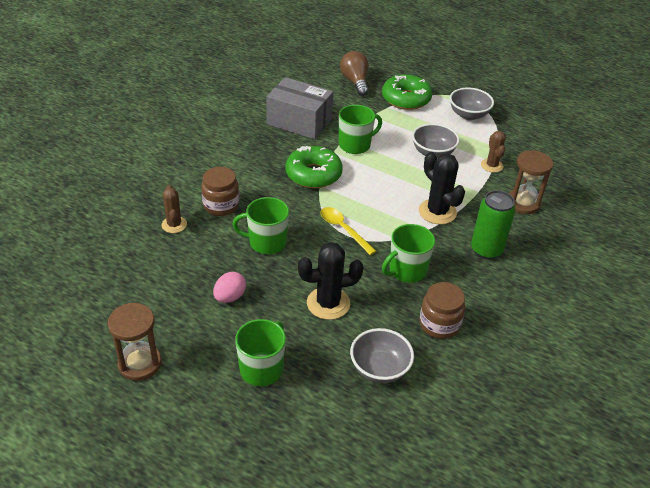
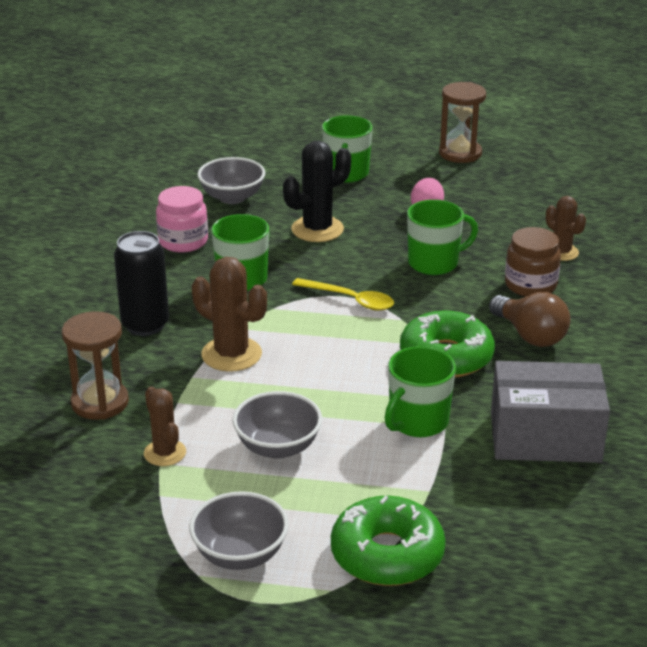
camera: 160 degrees right, 10 degrees down
(355, 82) = (519, 566): brown light bulb -> brown light bulb (530, 335)
(437, 212) = (231, 354): black cactus -> brown cactus
(439, 324) = (183, 241): brown jar -> pink jar
(486, 250) = (145, 325): green can -> black can

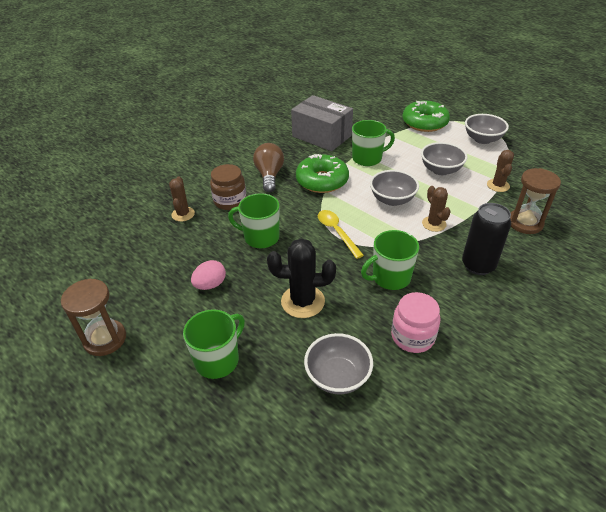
camera: 145 degrees left, 10 degrees up
(231, 354) = (434, 224): brown cactus -> brown cactus, size x0.63
(316, 367) = (392, 200): none -> grey bowl

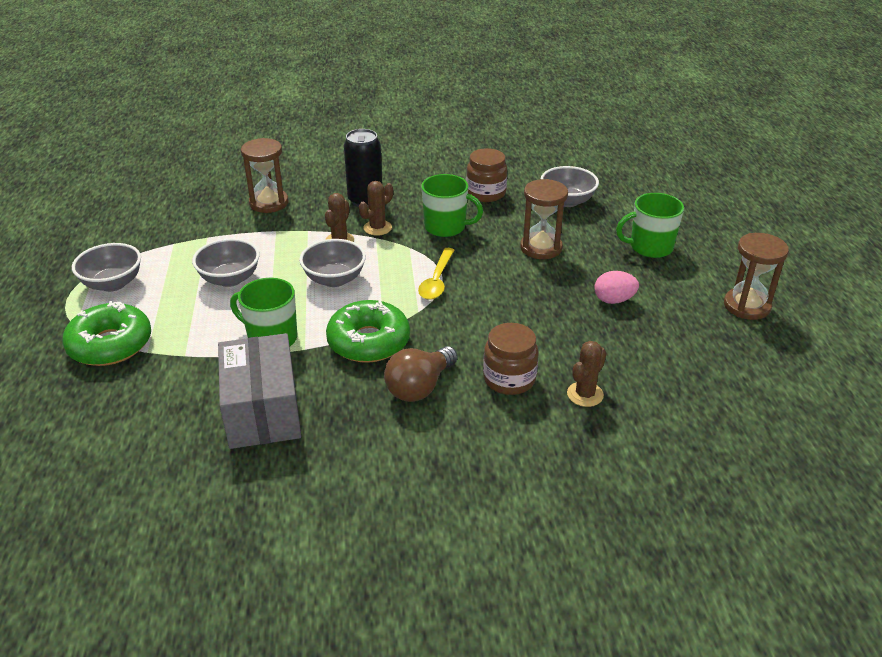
camera: 140 degrees left, 5 degrees down
(260, 237) = (519, 316): green mug -> none
(303, 301) = (541, 248): black cactus -> brown hourglass
(412, 336) = (486, 193): pink jar -> brown jar
(498, 185) = (217, 236): brown cactus -> brown cactus (377, 228)

